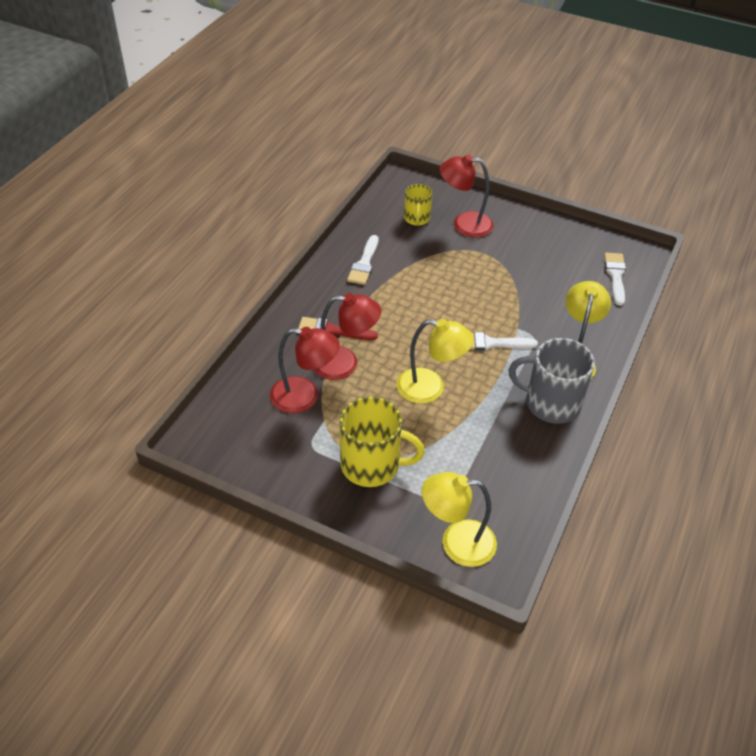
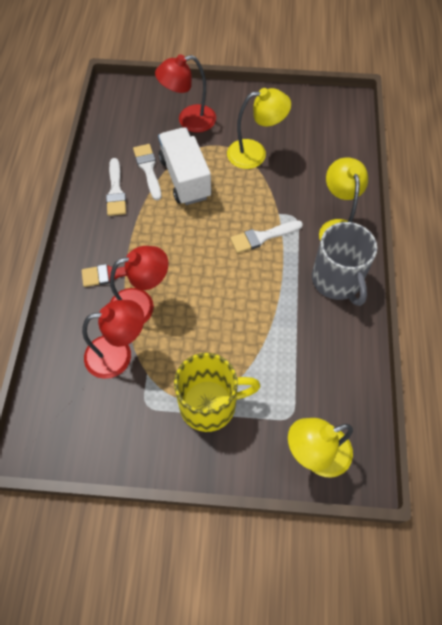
camera: 20 degrees left, 15 degrees up
(416, 218) = (144, 128): yellow mug -> none
(430, 388) = (228, 303): yellow lamp -> yellow lamp (255, 153)
(437, 271) = (185, 178): none -> white truck
(551, 403) = (337, 280): grey mug -> grey mug turned 105 degrees counterclockwise
(615, 276) = (338, 132): white brush -> white brush (148, 169)

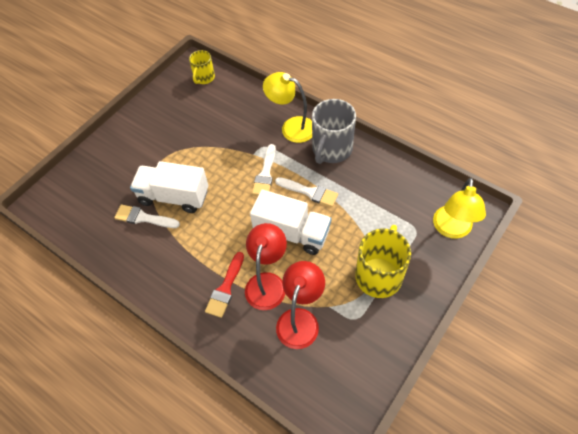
camera: 55 degrees left, 5 degrees down
(116, 191) = (146, 251): white brush -> white brush (309, 192)
(189, 120) = (120, 167): red lamp -> none
(209, 297) = (292, 233): none -> white truck
(255, 153) = (189, 141): yellow lamp -> none
(337, 280) = (331, 149): grey mug -> grey mug turned 105 degrees clockwise
(340, 121) = (204, 78): none -> yellow mug

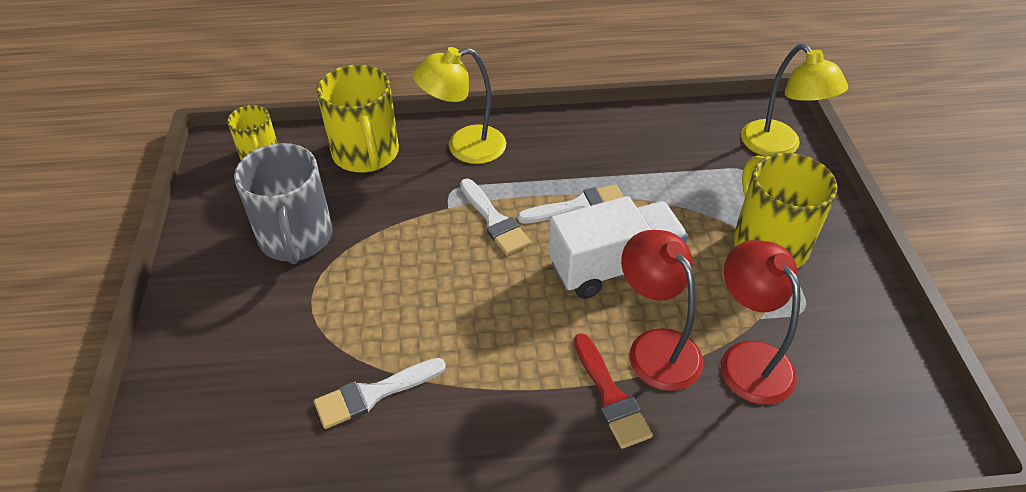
camera: 45 degrees left, 10 degrees down
(174, 197) = (391, 333): white truck -> none
(246, 104) = (366, 154): none -> yellow mug
(331, 149) = (546, 143): grey mug -> grey mug (296, 238)

